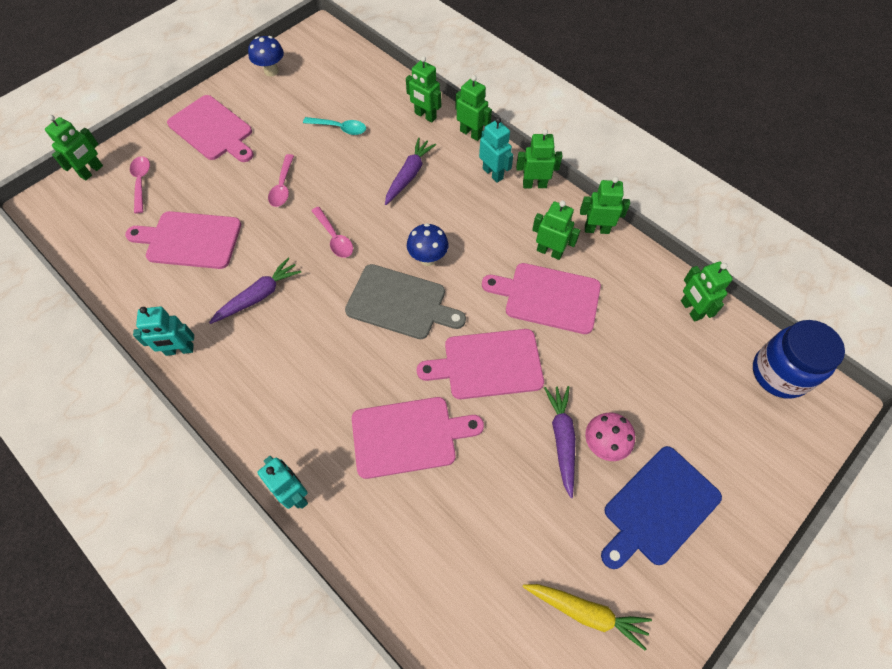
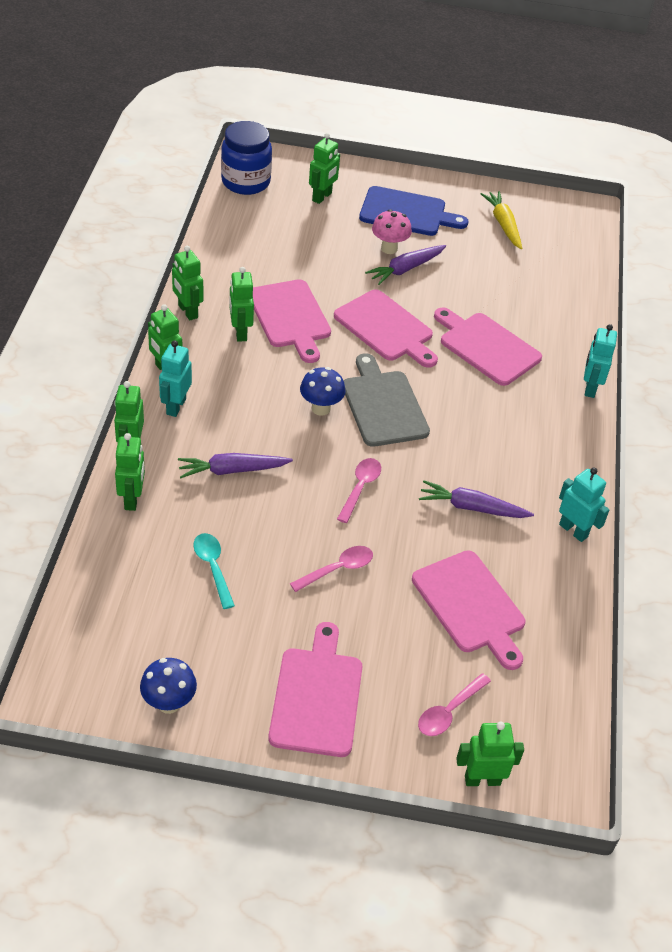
camera: 130 degrees left, 15 degrees down
(691, 309) = (227, 236): green robot -> green robot (322, 197)

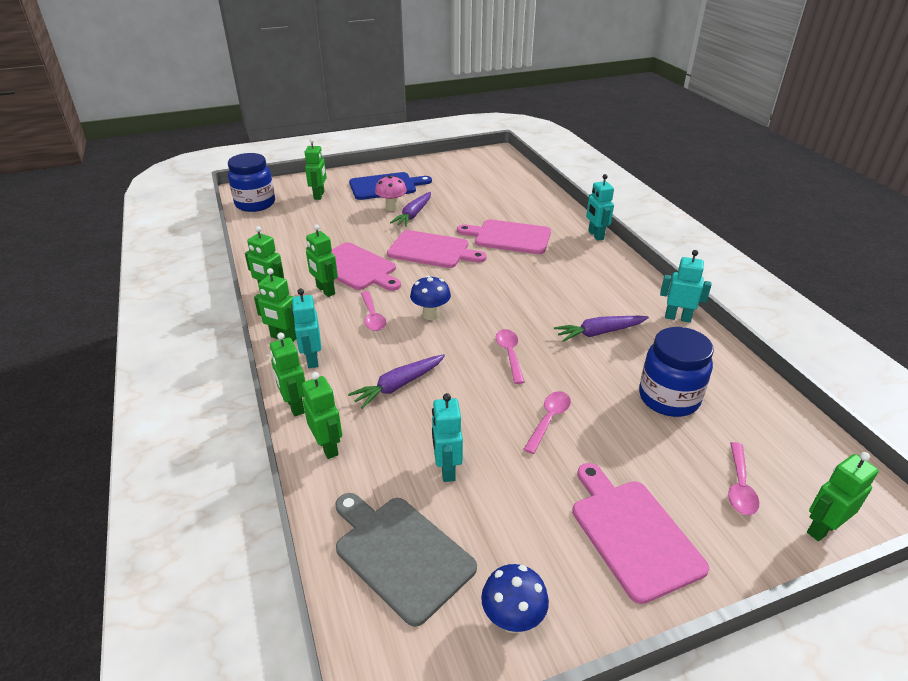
camera: 25 degrees left, 10 degrees down
(213, 567) = (447, 469): turquoise spoon -> turquoise robot
(263, 385) = (372, 317): none -> pink spoon
(383, 405) = (474, 295): grey cutting board -> grey cutting board (400, 553)
(470, 606) = (668, 398): pink cutting board -> blue jar
(503, 224) = (453, 173): yellow carrot -> none

